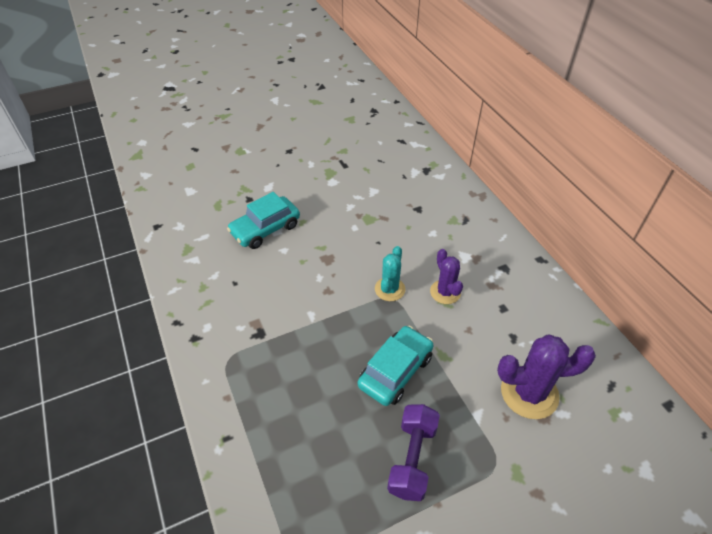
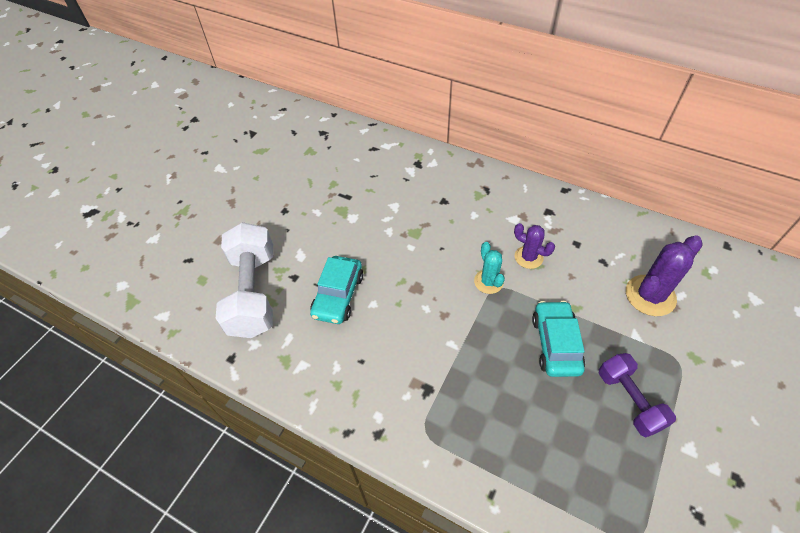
camera: 35 degrees left, 5 degrees up
(212, 193) = (253, 293): none -> white dumbbell

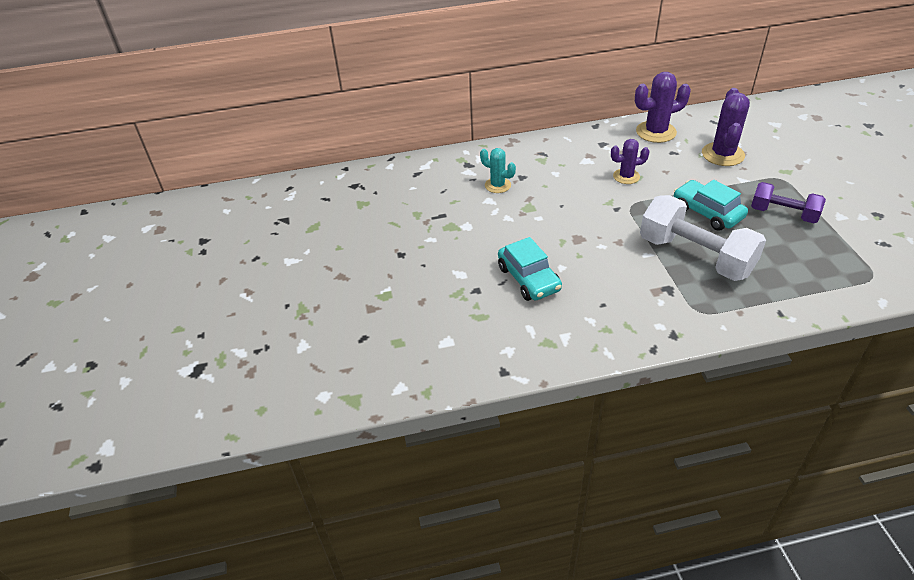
camera: 40 degrees left, 10 degrees down
(253, 293) = (458, 321): white dumbbell -> white dumbbell (695, 256)
(488, 281) = (620, 205): turquoise cactus -> turquoise cactus (497, 185)
(613, 230) = (656, 132): none -> purple cactus

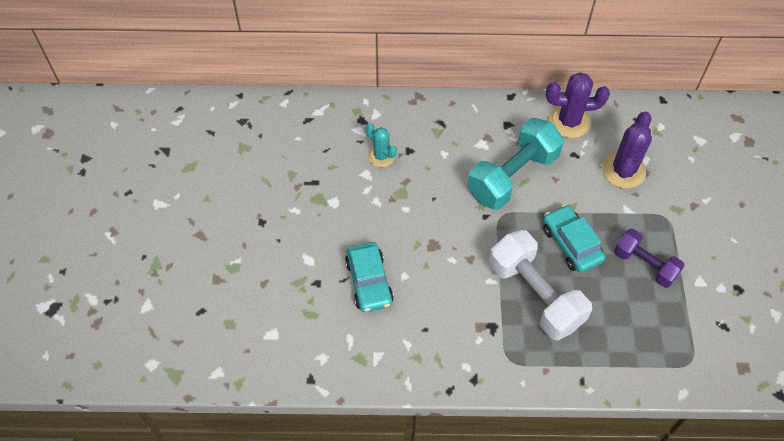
camera: 10 degrees right, 15 degrees up
(626, 176) = (512, 176): purple cactus -> turquoise dumbbell

